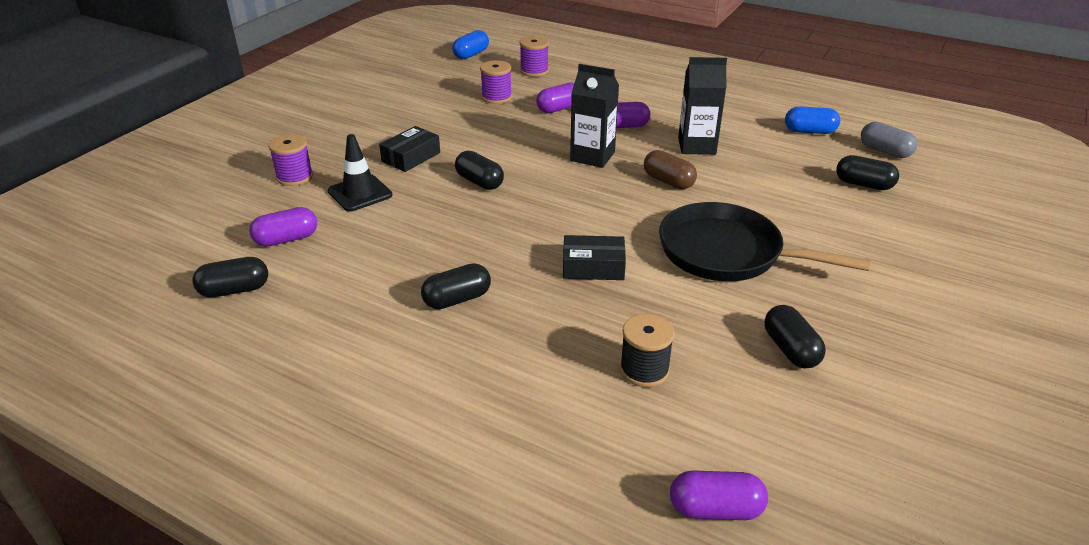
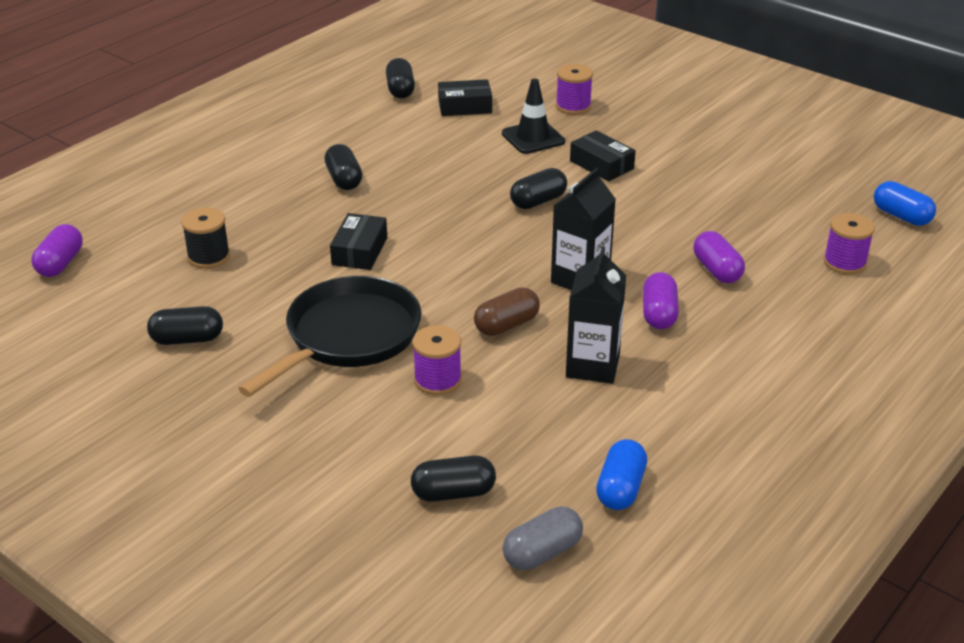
camera: 100 degrees right, 0 degrees up
(286, 239) = (465, 106): purple capsule -> black box
(496, 97) = (753, 226): purple spool -> purple spool (437, 380)
(863, 184) = (453, 493): black capsule -> black capsule turned 45 degrees clockwise

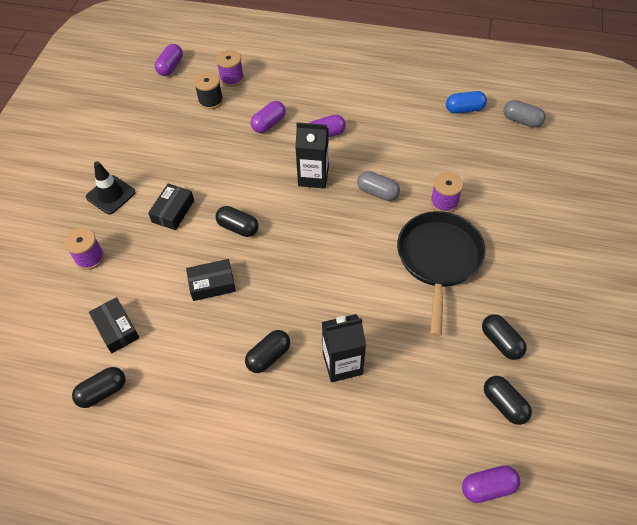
camera: 115 degrees left, 20 degrees up
(209, 257) = (415, 387): black spool -> black spool (210, 100)
(348, 337) = (438, 259): black pan -> black pan turned 90 degrees clockwise
(359, 251) = (352, 298): black box -> black box (212, 284)
(453, 493) = (514, 162): black capsule -> black capsule (504, 404)
(506, 325) = (377, 192): brown capsule -> grey capsule
(533, 138) = (150, 263): black traffic cone -> black traffic cone (111, 195)
(592, 366) = (387, 146): black carton -> black carton (342, 363)
(901, 216) = (170, 67): blue capsule -> purple capsule

